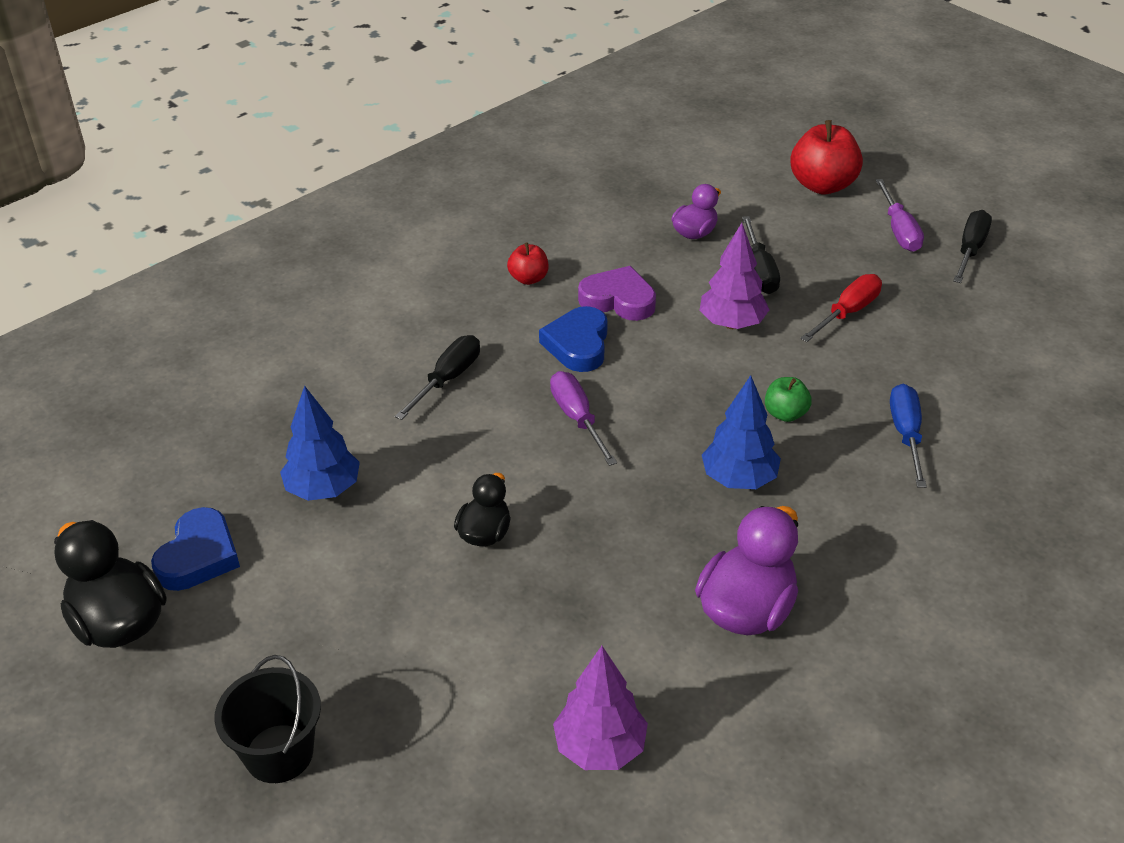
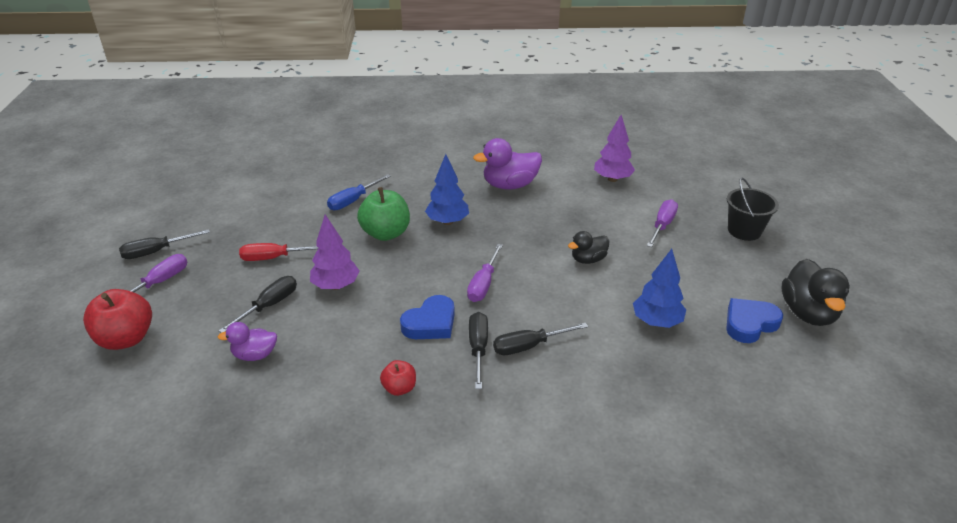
camera: 140 degrees left, 5 degrees down
(426, 675) = (662, 225): none -> purple screwdriver
(498, 348) = (478, 348): none -> black screwdriver
(618, 300) = (369, 337): purple heart -> none
(785, 414) = (386, 233): green apple -> green apple, size x1.85

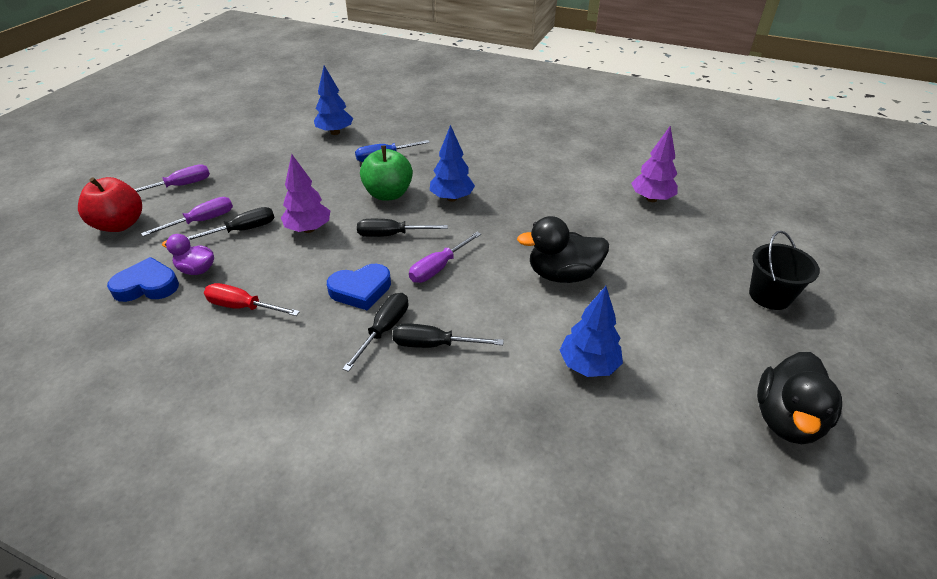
camera: 25 degrees right, 5 degrees up
(156, 252) = (199, 160): black screwdriver -> black screwdriver (391, 235)
(274, 258) = (280, 190): red screwdriver -> red screwdriver (243, 307)
(282, 188) = (335, 132): none -> blue tree
(399, 388) = (284, 343): red apple -> none
(510, 185) = (538, 179): purple duck -> none
(588, 259) = (562, 275): black duck -> black duck, size x1.68
(662, 225) = (672, 262): purple screwdriver -> purple screwdriver (202, 221)
(749, 324) = (700, 406): blue heart -> blue heart (147, 285)

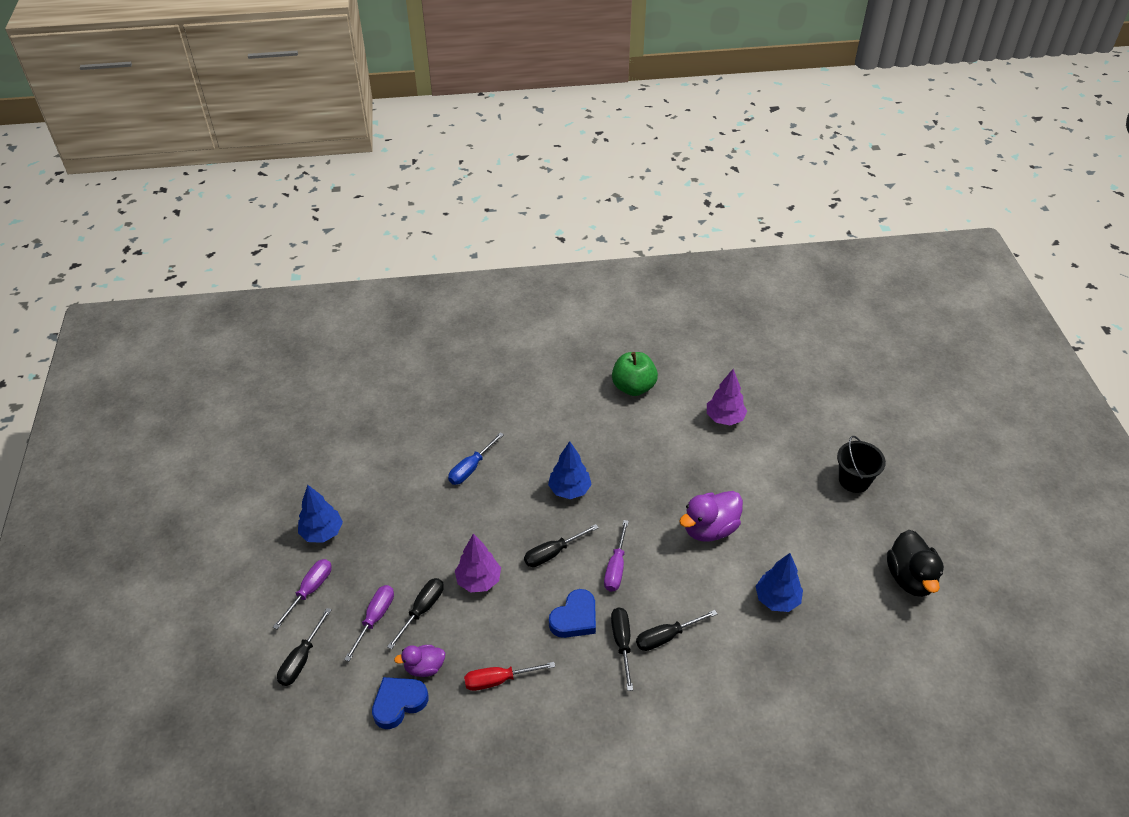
camera: 30 degrees left, 5 degrees up
(120, 224) = (301, 659): red apple -> black screwdriver
(335, 132) = (395, 456): blue tree -> blue tree (322, 533)
(388, 194) = (512, 510): green apple -> green apple (633, 387)
(562, 275) = (709, 529): black duck -> purple duck

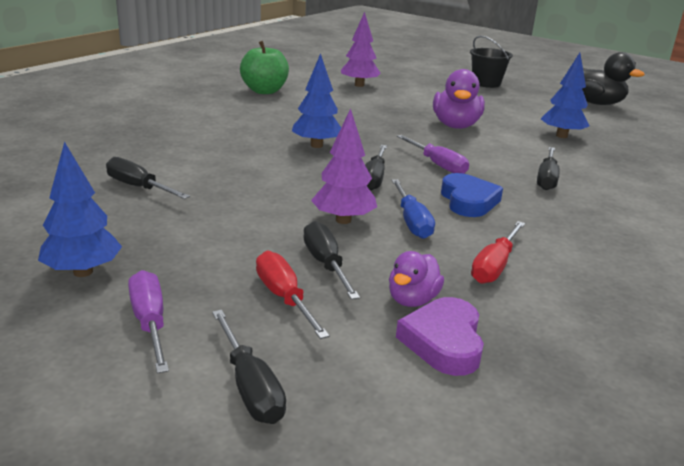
camera: 50 degrees left, 20 degrees down
(375, 618) = (284, 298): purple screwdriver -> red screwdriver
(399, 703) = (443, 342): blue heart -> purple heart
(471, 468) = (197, 166): blue screwdriver -> blue screwdriver (412, 222)
(622, 643) = (529, 196): black screwdriver -> black screwdriver (138, 187)

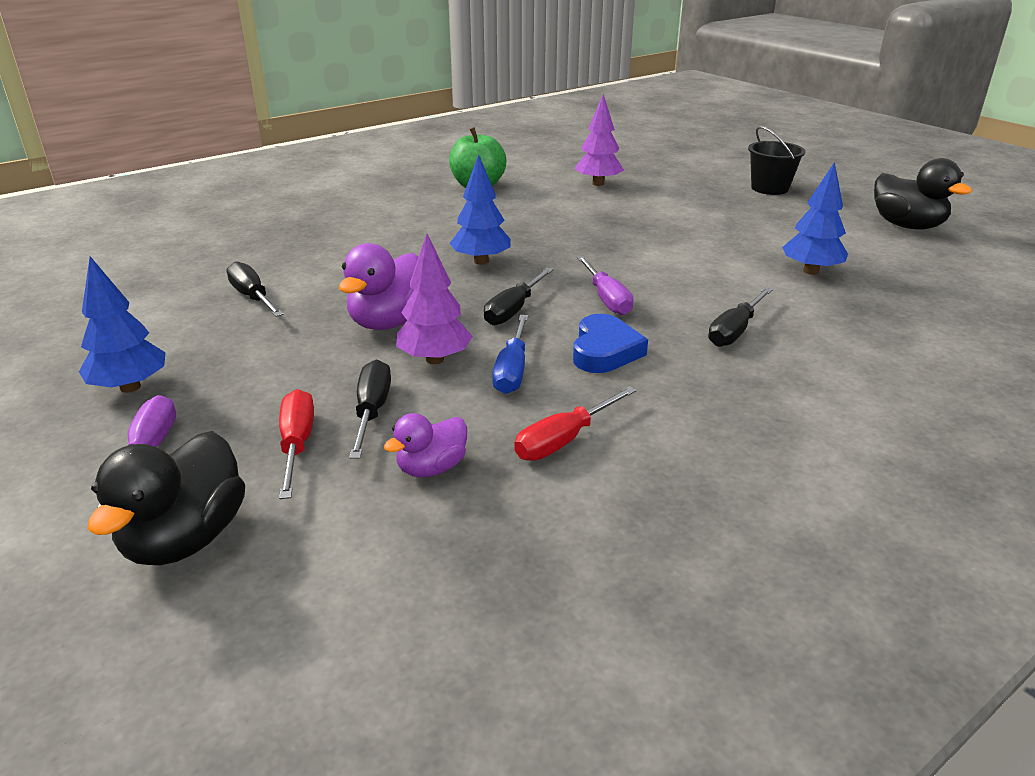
camera: 20 degrees right, 5 degrees up
(250, 387) = (186, 538): black screwdriver -> black duck
(443, 342) = (424, 524): purple heart -> none
(455, 126) = (675, 247): purple duck -> purple duck (389, 322)

